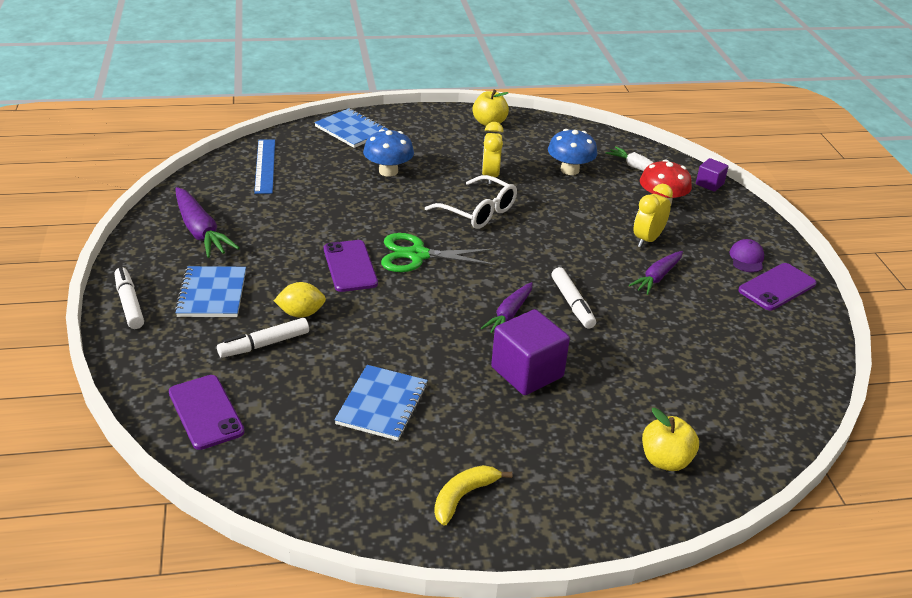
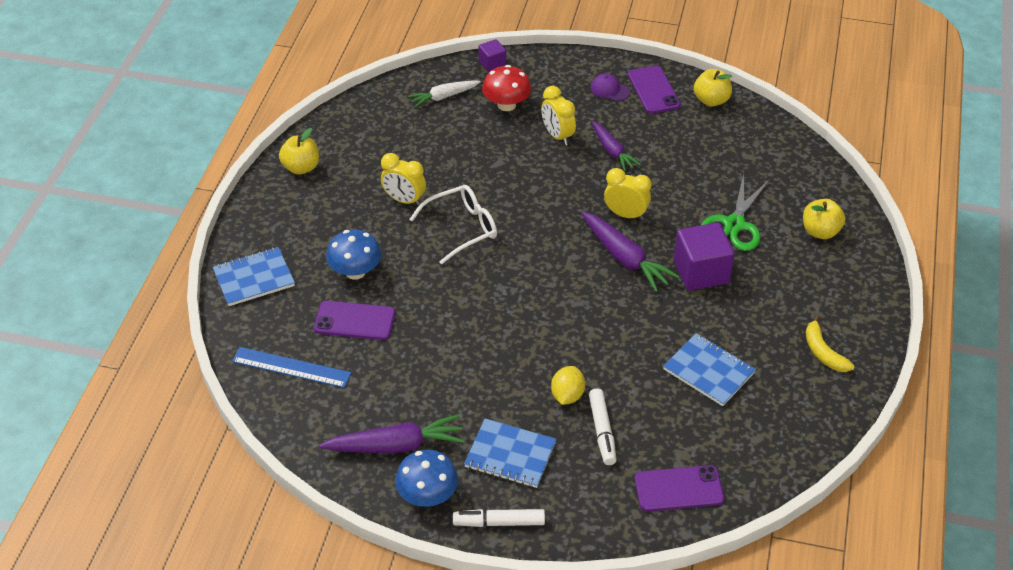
camera: 65 degrees left, 10 degrees up
(350, 266) = (509, 343): purple phone -> purple phone (354, 321)
(417, 255) = (513, 291): green scissors -> green scissors (734, 224)
(509, 315) = (625, 258): purple carrot -> purple carrot, size x1.52
(569, 170) = (422, 142): blue mushroom -> blue mushroom (427, 495)
(572, 303) = (625, 214): white marker -> yellow clock
(804, 331) = (711, 100): none -> yellow apple

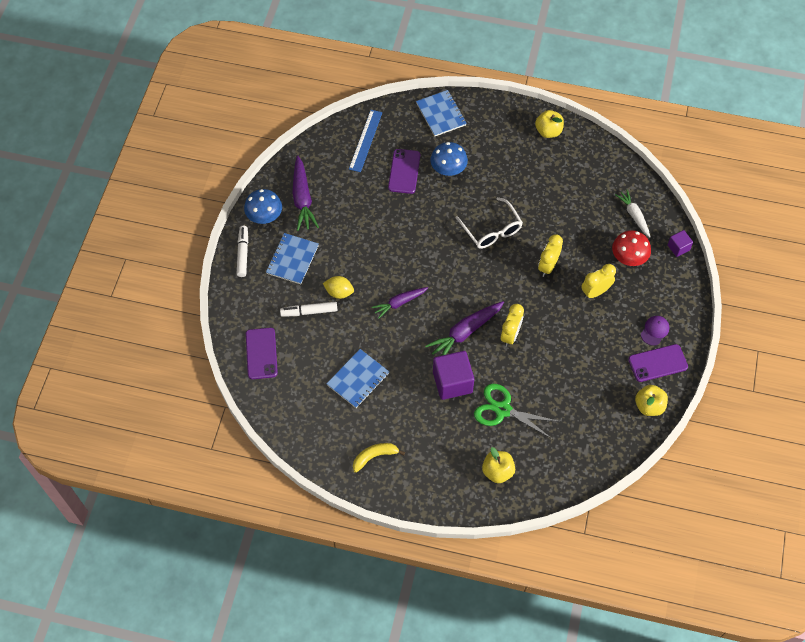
camera: 90 degrees right, 15 degrees up
(404, 200) = (518, 194): yellow clock -> yellow clock (548, 266)
(612, 151) = (580, 329): purple carrot -> purple carrot (399, 303)

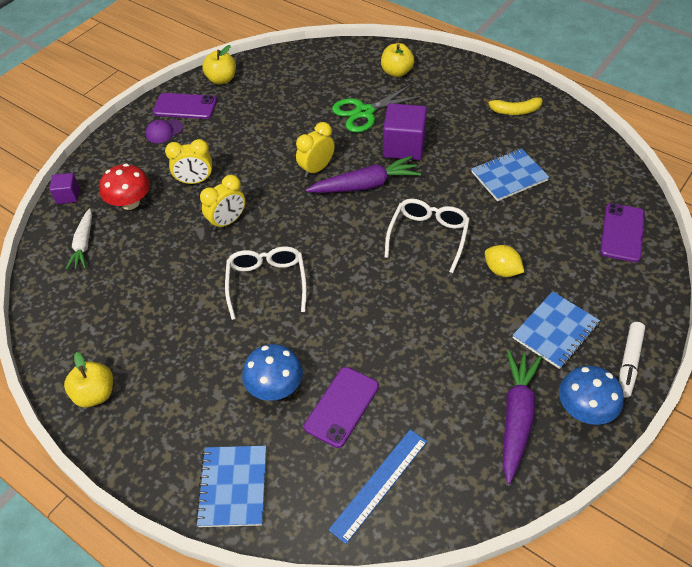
camera: 155 degrees left, 10 degrees down
(309, 312) = (548, 260): white marker -> none
(399, 303) = (428, 236): purple carrot -> white glasses
(502, 409) = (364, 112): green scissors -> green scissors turned 105 degrees clockwise

